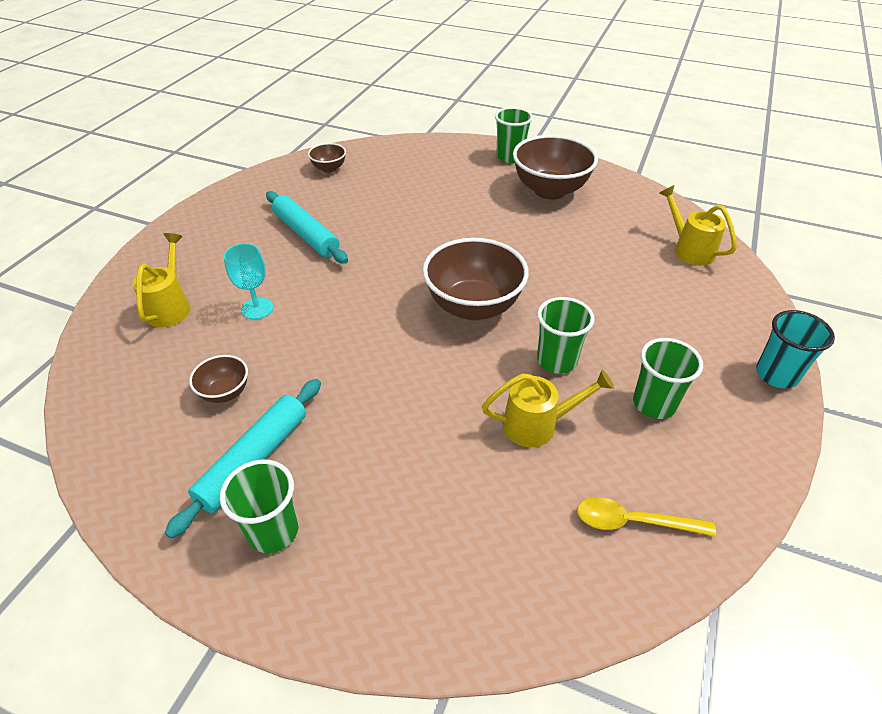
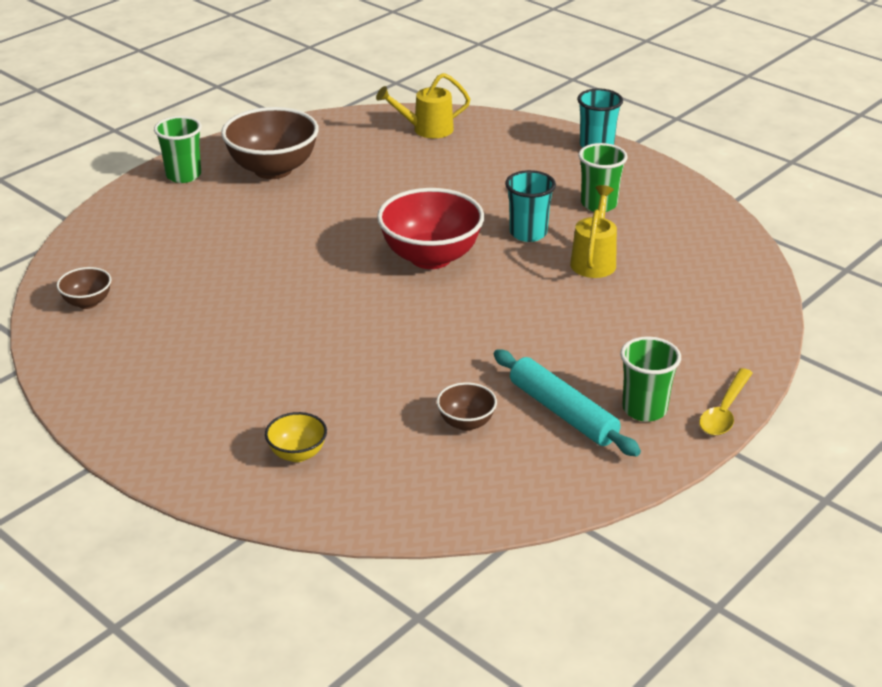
camera: 70 degrees left, 10 degrees down
(170, 306) = (297, 454): yellow watering can -> yellow bowl
(257, 308) = (344, 390): turquoise goblet -> none
(306, 234) = (226, 339): turquoise rolling pin -> none
(473, 306) = (431, 257): brown bowl -> red bowl
(556, 361) = (528, 233): green cup -> turquoise cup
(633, 522) = (700, 245): yellow spoon -> yellow spoon (724, 411)

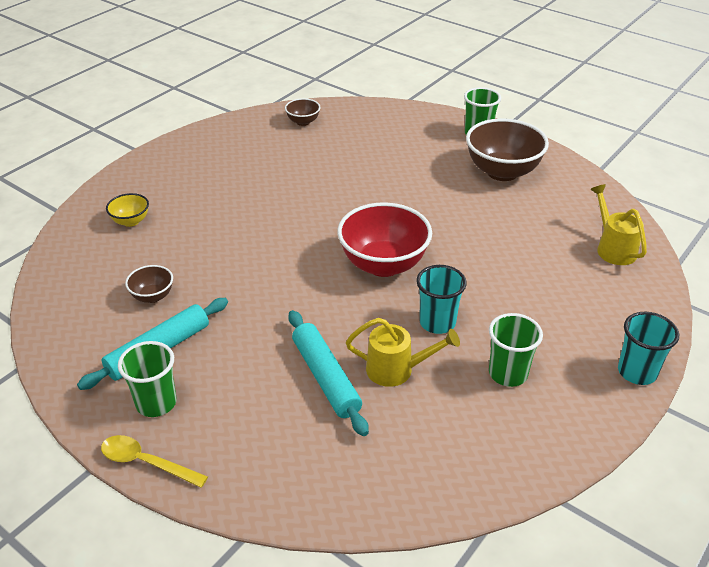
camera: 85 degrees right, 5 degrees up
(605, 301) = (325, 378): none -> turquoise rolling pin

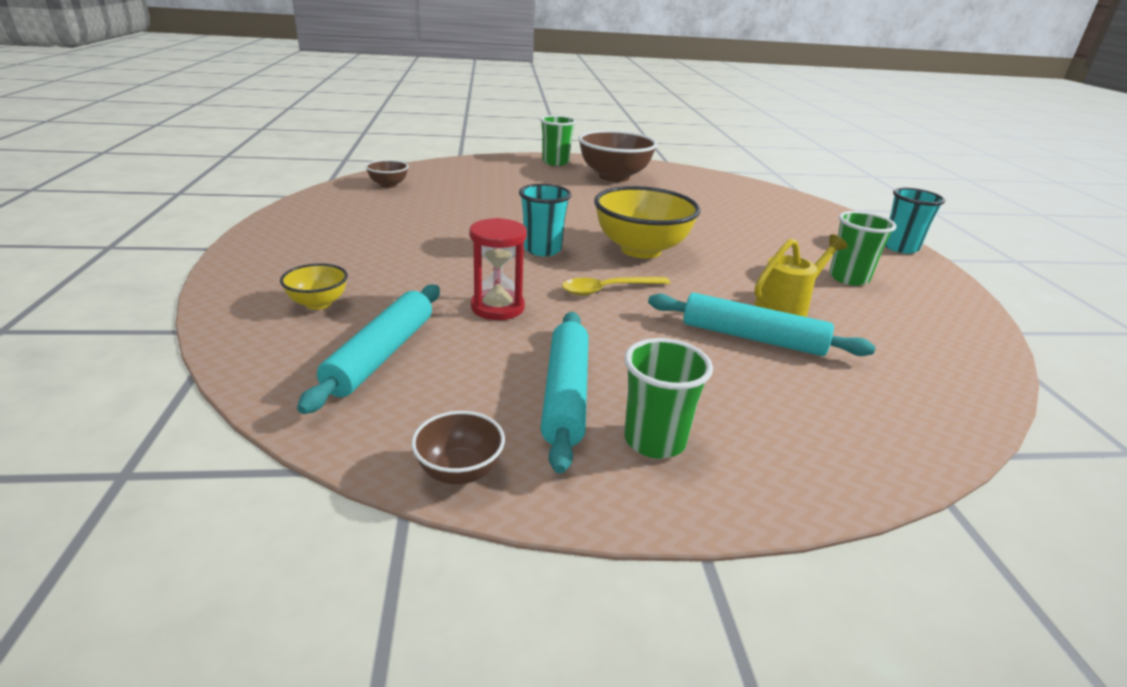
camera: 45 degrees left, 10 degrees down
(114, 274) = (381, 355): none -> turquoise rolling pin
(146, 462) = (752, 500): yellow spoon -> yellow spoon (608, 290)
(152, 296) = (469, 353): brown bowl -> brown bowl (459, 471)
(213, 270) = (497, 307): none -> red hourglass
(383, 264) = (640, 250): red bowl -> yellow bowl
(437, 322) = (749, 269): turquoise cup -> turquoise cup (542, 249)
(613, 248) = (758, 195): yellow watering can -> none

